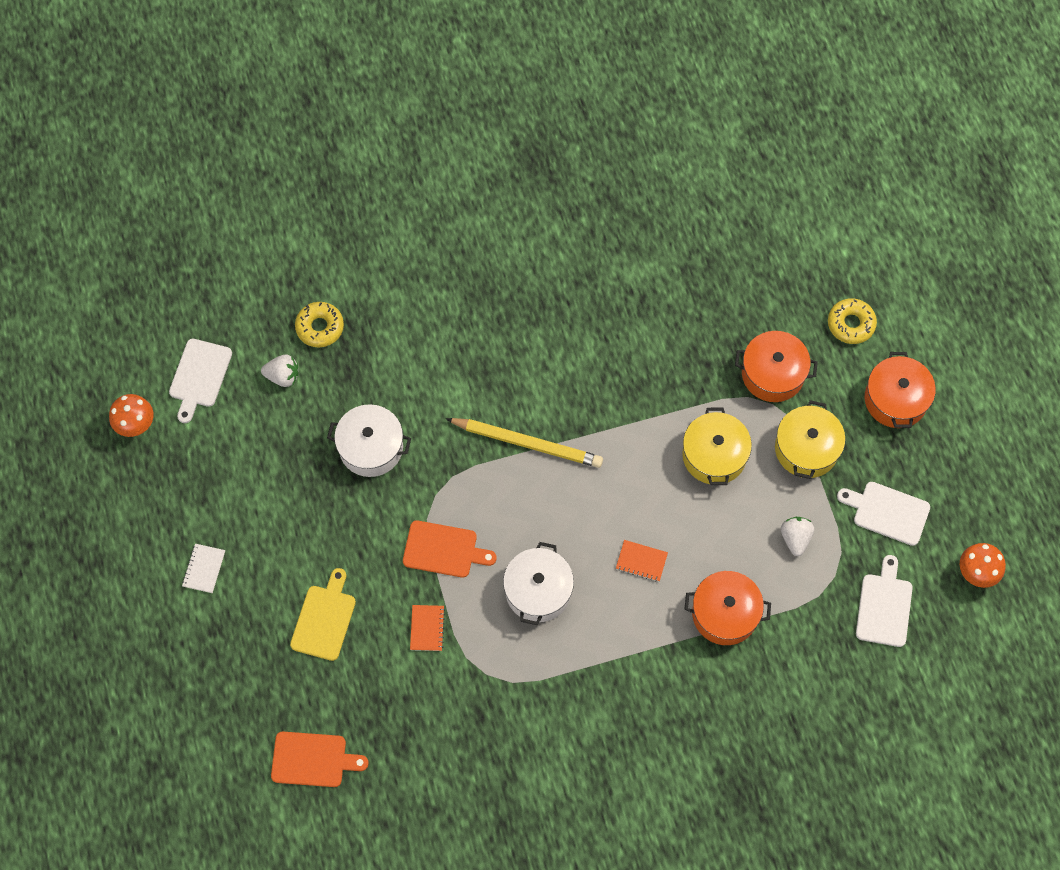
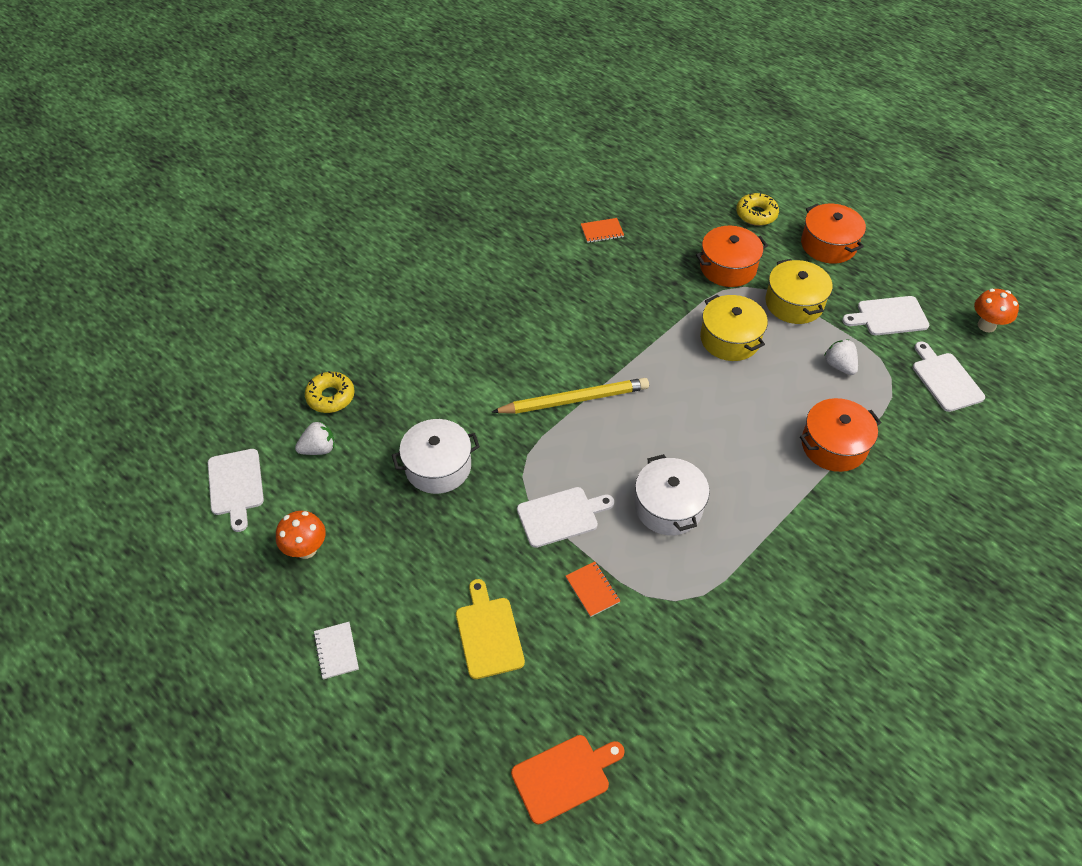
camera: 30 degrees left, 15 degrees down
(136, 425) = (192, 556): orange mushroom -> orange mushroom (306, 549)
(443, 550) = (561, 516): orange cutting board -> white cutting board
(641, 561) = (736, 440): orange notebook -> orange notebook (602, 231)

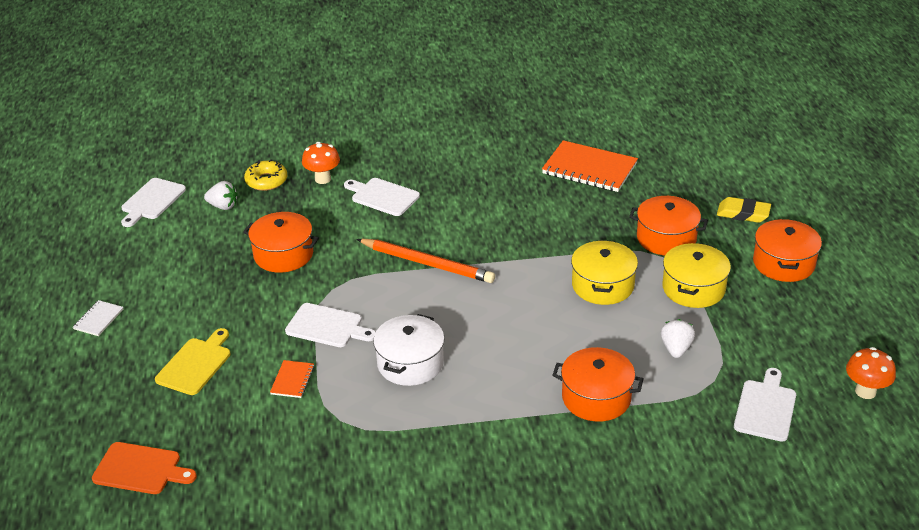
camera: 40 degrees right, 15 degrees down
(306, 549) = (148, 256): orange mushroom -> orange mushroom (323, 179)
(438, 466) = (283, 254): white pot -> orange pot
(574, 400) = (427, 263): yellow pencil -> orange pencil
(602, 231) = (589, 169): orange notebook -> orange notebook, size x2.12
(756, 214) = (743, 213): yellow donut -> yellow eraser
(889, 316) = (772, 338): white cutting board -> white cutting board (383, 196)

